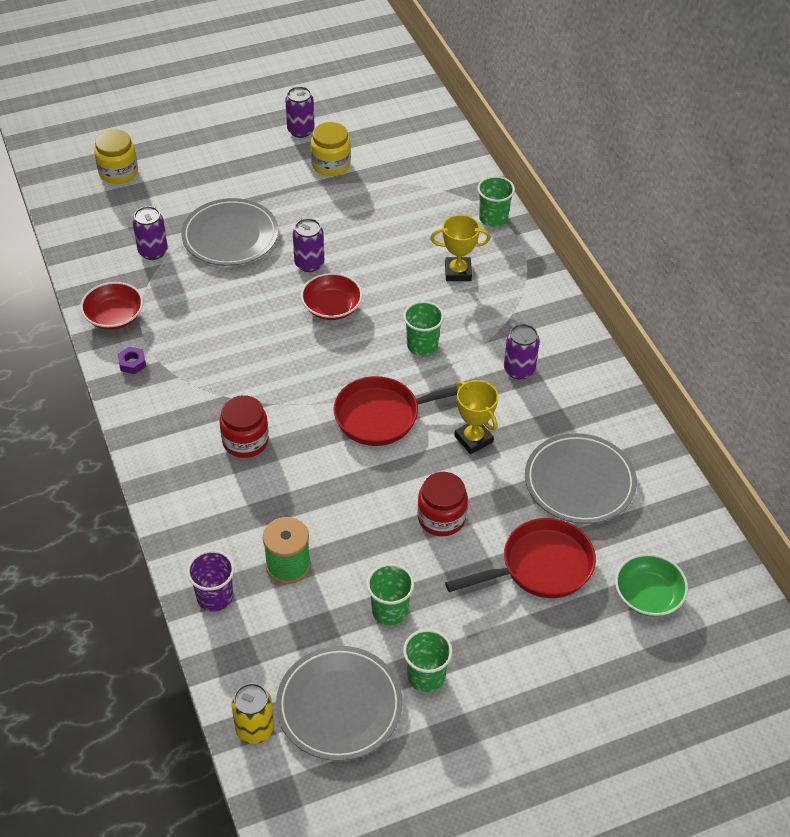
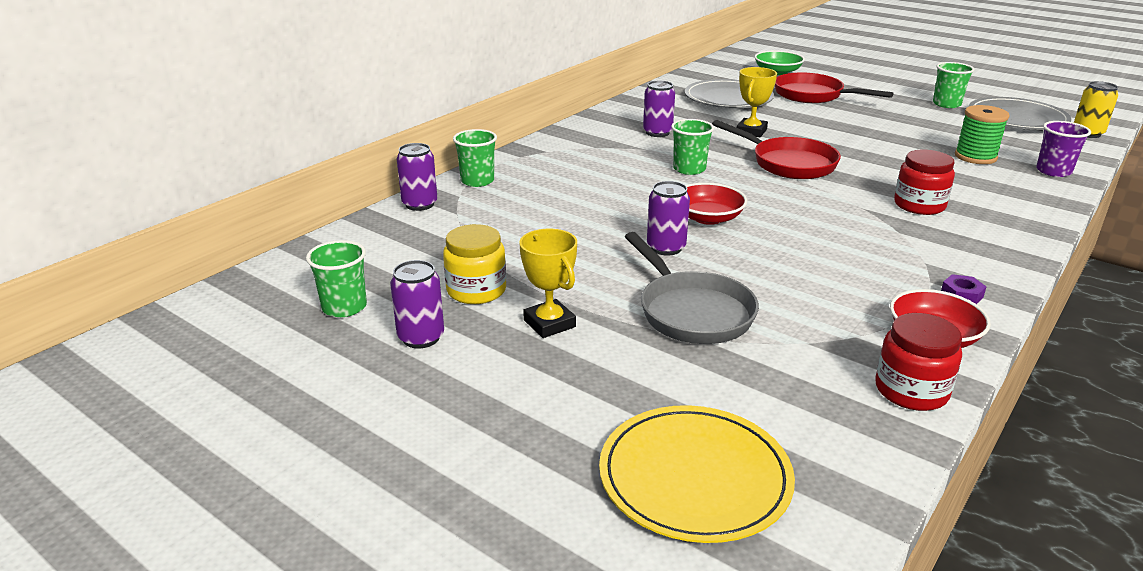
camera: 120 degrees left, 20 degrees down
(118, 172) = (694, 477): yellow jar -> yellow plate
(153, 251) = (798, 358): purple can -> purple can (419, 204)
(230, 236) = (691, 312): grey plate -> grey pan
(389, 610) = (931, 122): green cup -> green cup (344, 307)
(441, 518) = (835, 125): red jar -> red jar (911, 391)
(458, 272) = (576, 177): yellow trophy -> yellow trophy (549, 323)

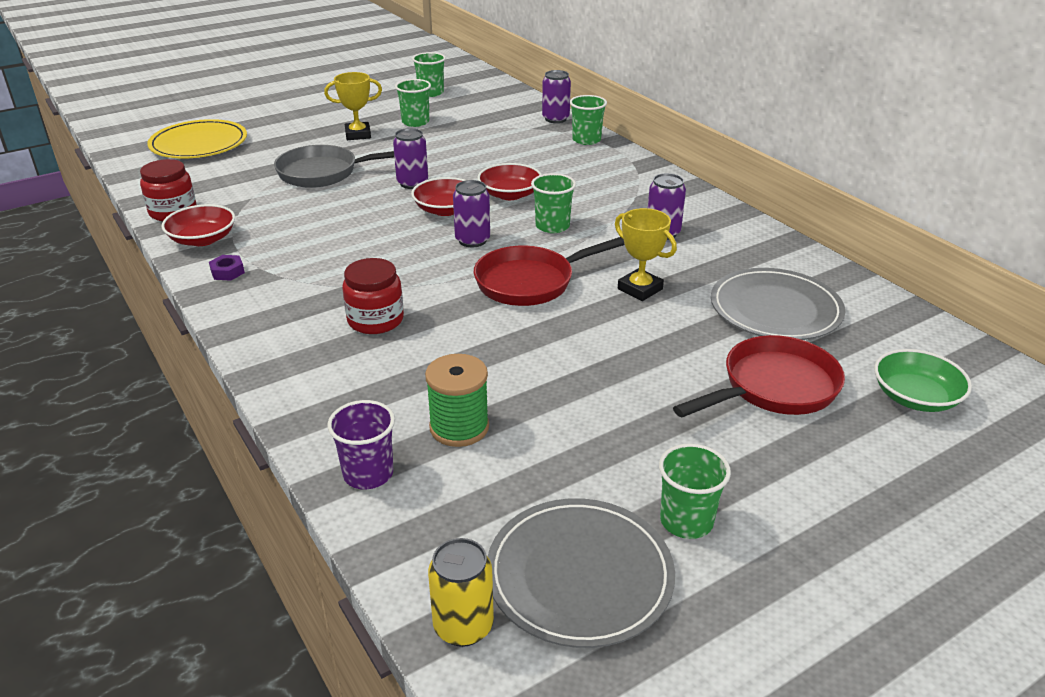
camera: 110 degrees right, 5 degrees up
(421, 337) = (380, 106): purple can -> purple can (472, 240)
(476, 290) = (415, 122): yellow jar -> green cup
(644, 195) = (510, 194): none -> red bowl

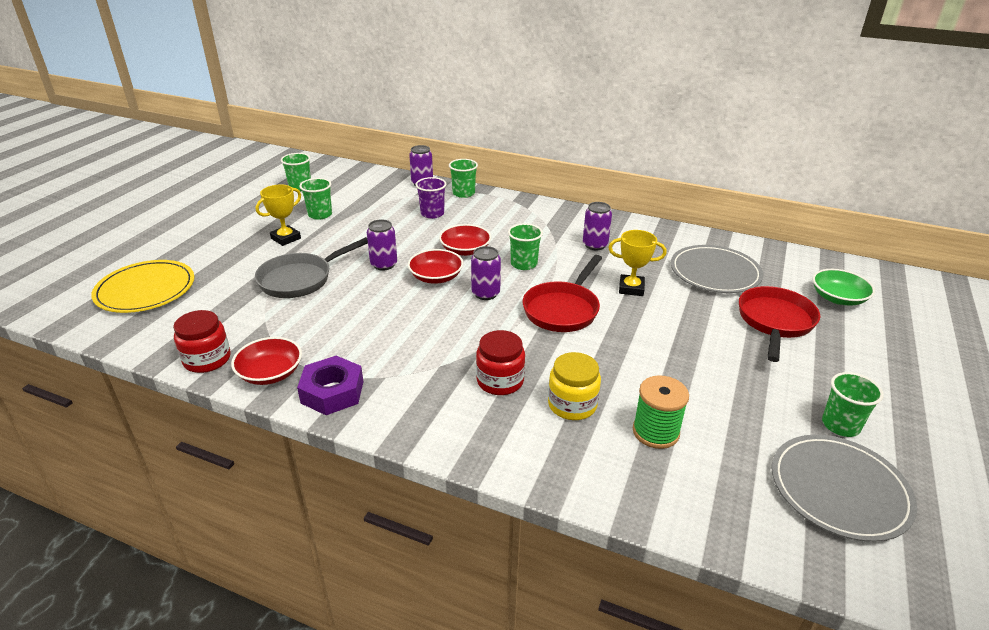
camera: 35 degrees left, 0 degrees up
(227, 272) = (332, 392): purple nut -> purple nut, size x2.02
(368, 474) = (647, 495): purple cup -> purple cup (432, 214)
(412, 368) = (572, 405): none -> yellow jar
(463, 626) = (831, 561): yellow can -> none

